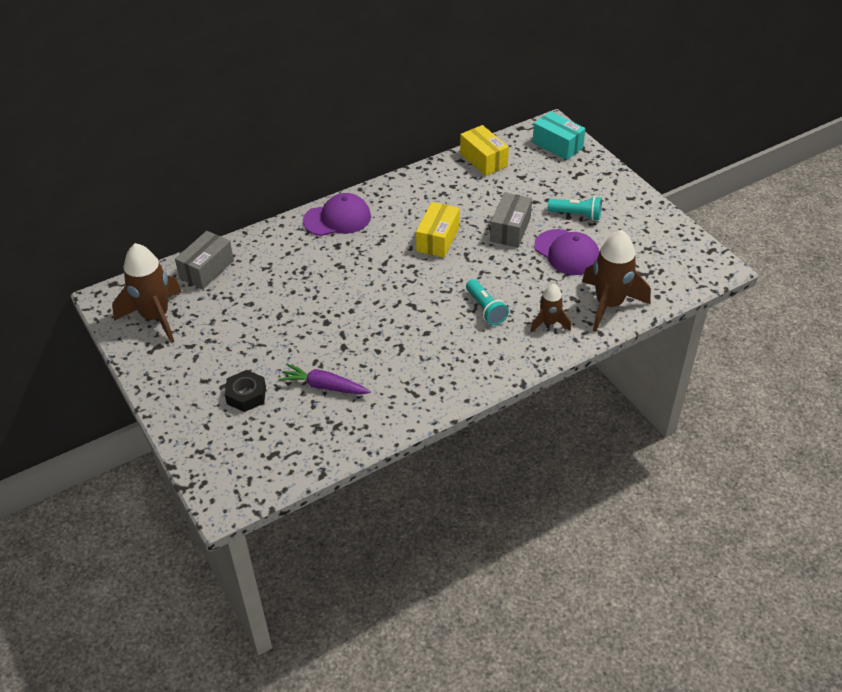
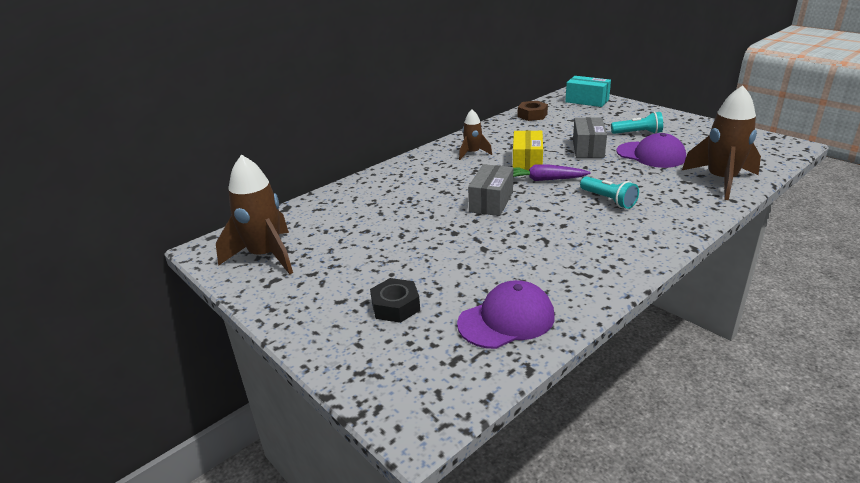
camera: 10 degrees left, 15 degrees down
(206, 269) = (310, 213): grey box -> grey box (491, 202)
(324, 386) = (482, 284): purple carrot -> purple carrot (544, 180)
(337, 219) = (425, 163): purple cap -> purple cap (506, 320)
(483, 160) = (532, 115): yellow box -> brown nut
(549, 323) = (678, 200): brown rocket -> brown rocket (473, 153)

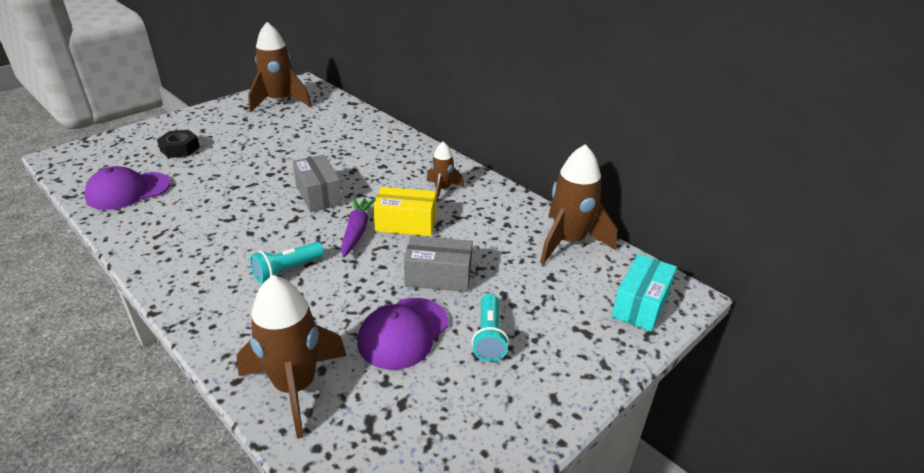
camera: 85 degrees right, 5 degrees up
(491, 202) = (319, 195): grey box -> grey box turned 45 degrees clockwise
(506, 320) = (128, 191): purple cap -> purple cap turned 90 degrees clockwise
(532, 115) = (569, 242): brown nut -> brown rocket

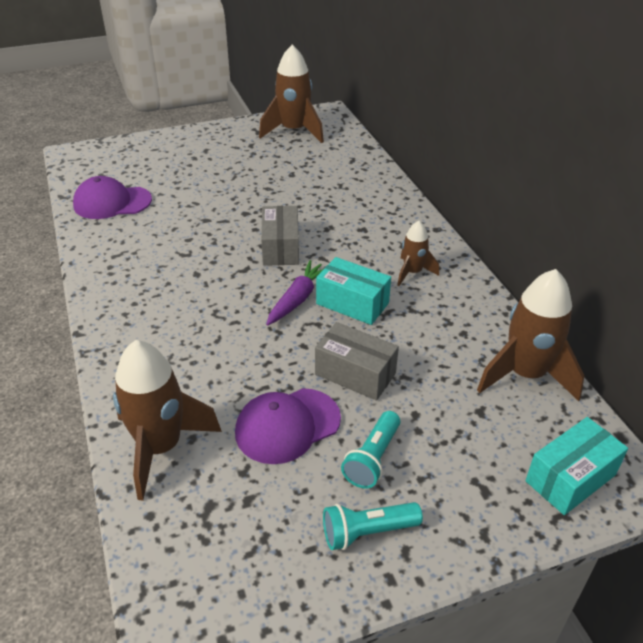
camera: 25 degrees right, 5 degrees up
(180, 149) = (176, 167): black nut -> none
(287, 270) = (211, 324): turquoise flashlight -> turquoise flashlight (367, 532)
(406, 224) = (352, 303): yellow box -> turquoise box

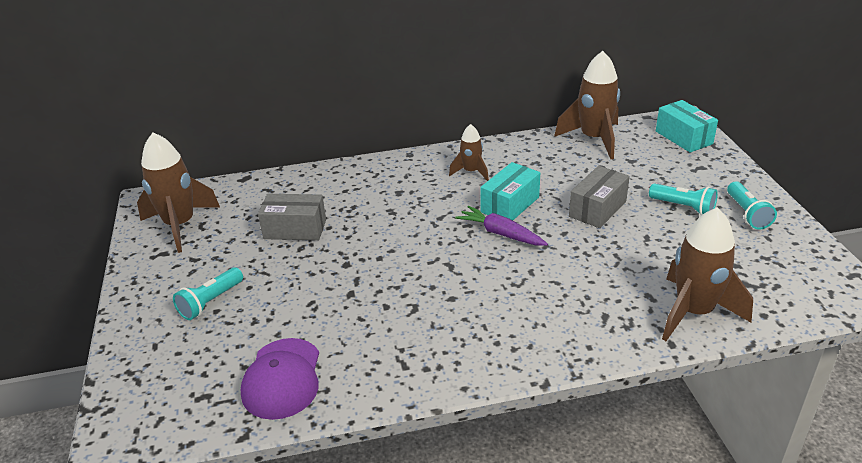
camera: 80 degrees left, 5 degrees down
(199, 160) = (210, 302): none -> turquoise flashlight
(281, 248) = (418, 241): grey box -> grey box (295, 229)
(287, 425) = (658, 244): purple cap -> none

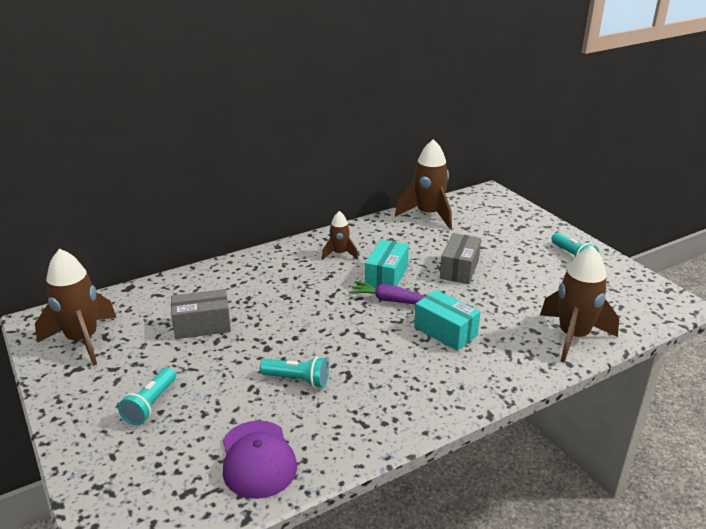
camera: 20 degrees left, 5 degrees down
(683, 137) = (497, 205): turquoise box -> turquoise box (445, 331)
(683, 207) = (524, 258): turquoise flashlight -> turquoise flashlight (297, 380)

